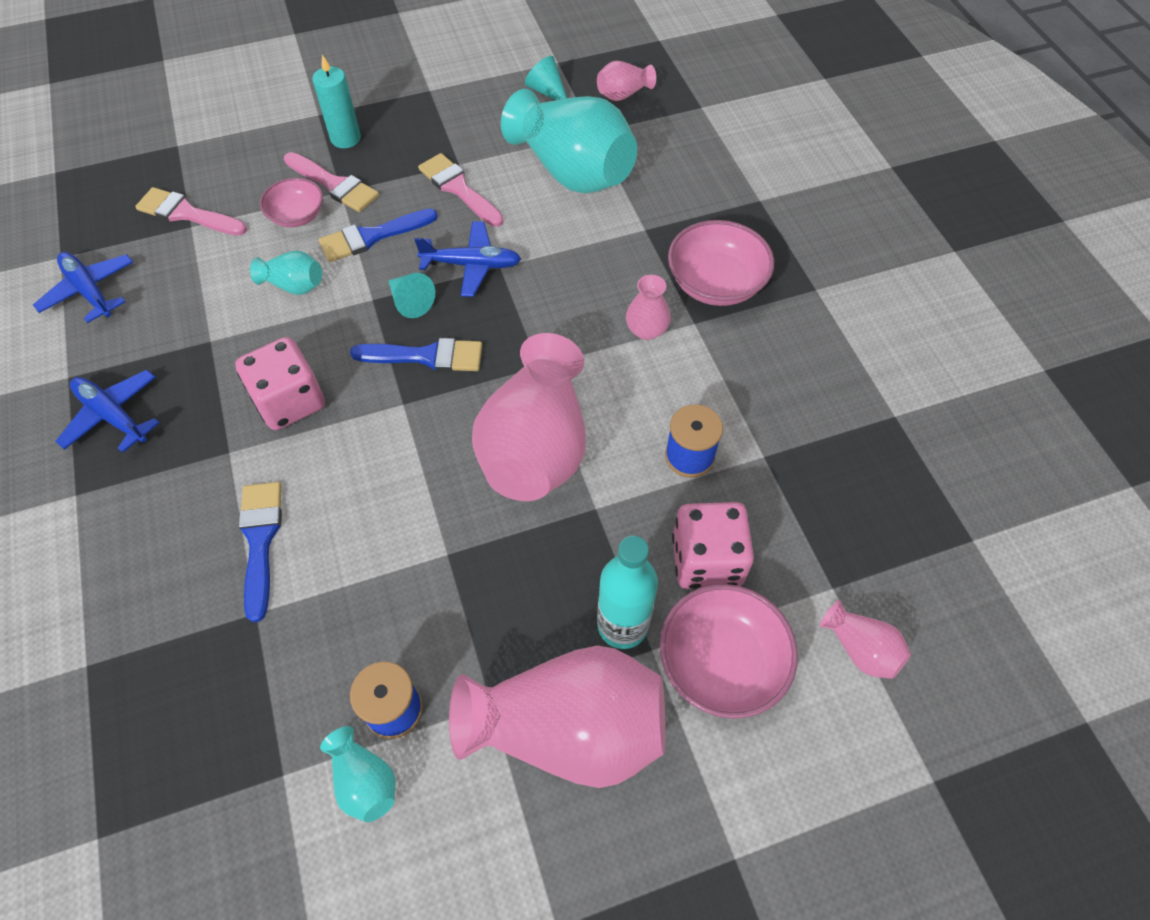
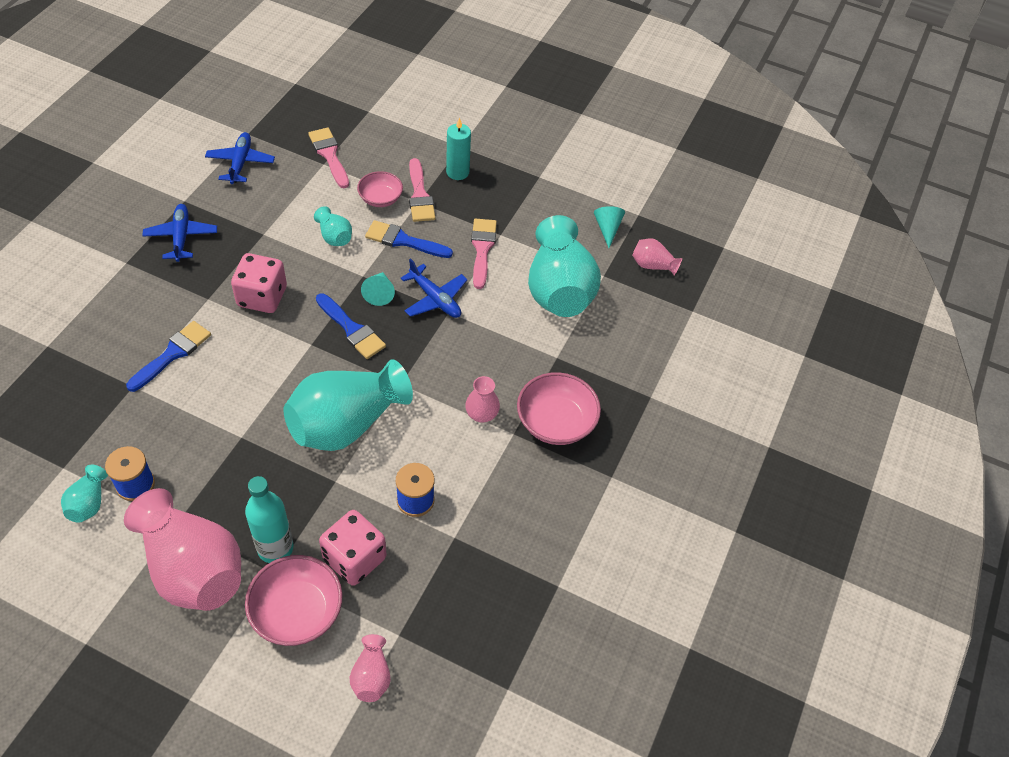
camera: 40 degrees right, 5 degrees down
(536, 446) = (346, 423): pink vase -> turquoise vase

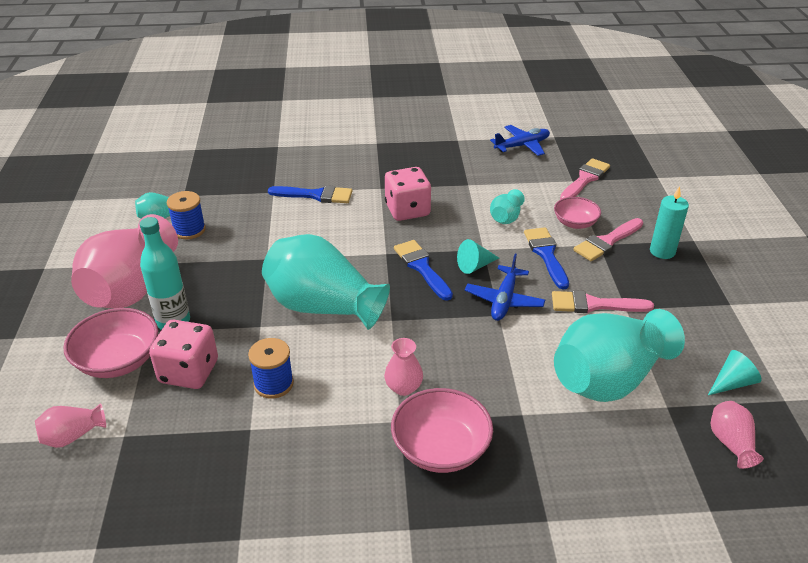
camera: 65 degrees right, 15 degrees down
(181, 237) = (423, 153): blue plane -> none
(351, 329) = (422, 267): blue brush -> blue brush turned 135 degrees clockwise
(482, 249) = (594, 304): pink brush -> pink brush turned 150 degrees counterclockwise

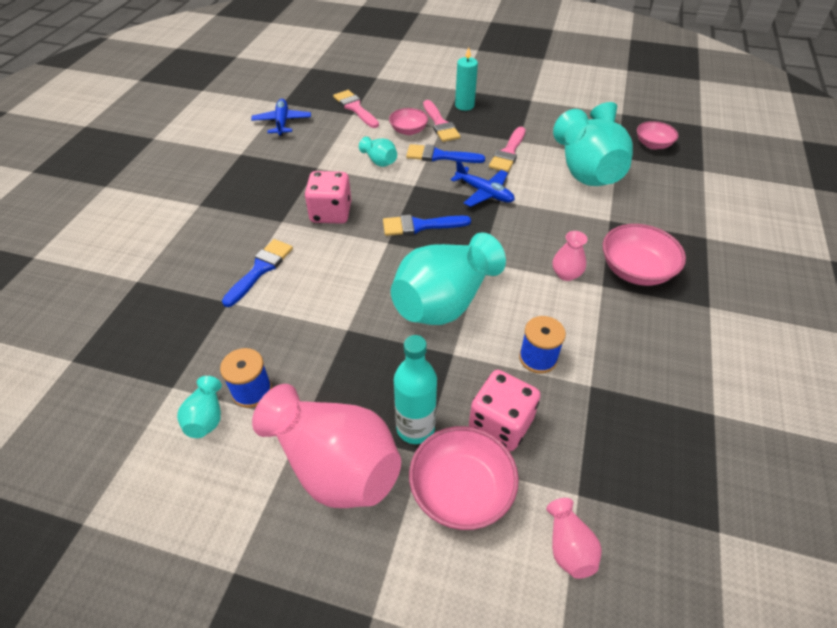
camera: 70 degrees left, 10 degrees up
(475, 266) = (434, 195): turquoise cone -> none
(731, 443) = (653, 144): pink vase -> pink bowl

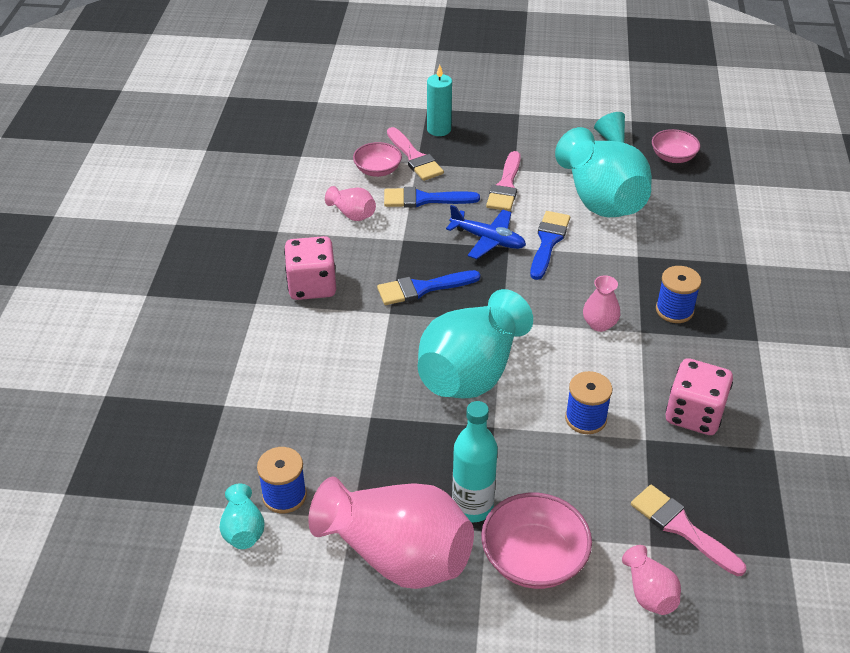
camera: 10 degrees left, 5 degrees down
(260, 269) = (249, 363): blue brush -> blue brush (548, 242)
(282, 122) = (215, 176): blue plane -> none
(355, 108) = (302, 147): pink brush -> pink brush (681, 527)
(379, 161) = (352, 214): turquoise vase -> pink vase
(500, 424) = (560, 490): pink dice -> pink dice (694, 414)
(635, 270) = (674, 310): pink bowl -> blue spool

